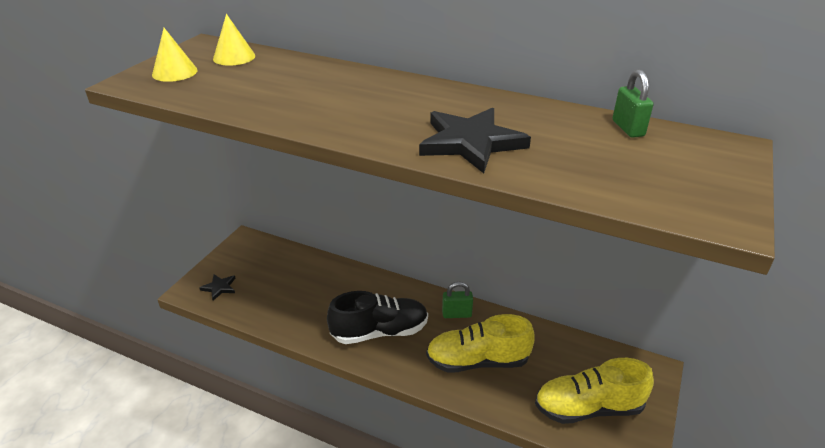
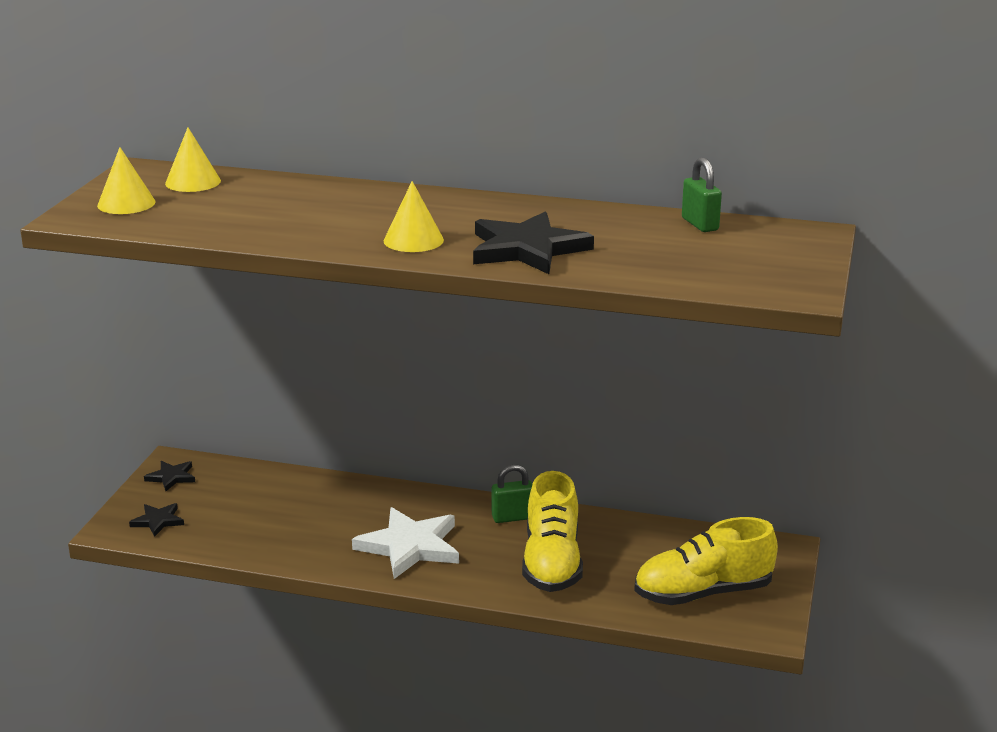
camera: 10 degrees left, 10 degrees down
(240, 252) = (171, 477): none -> black star
(377, 125) = (413, 240): none -> yellow cone
(379, 332) = (410, 546): black shoe -> white star
(477, 361) = (552, 563): yellow shoe -> yellow shoe turned 75 degrees counterclockwise

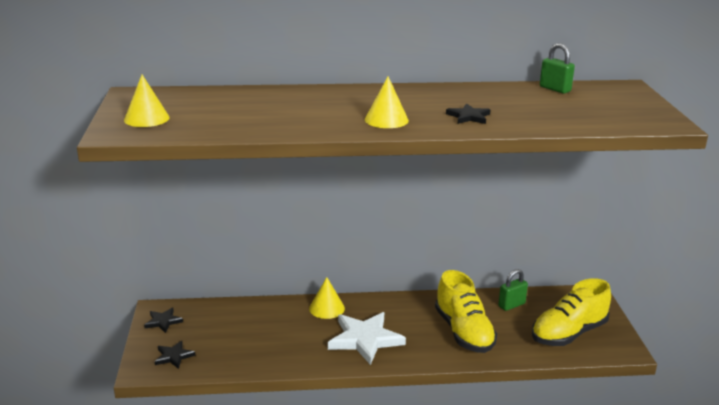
camera: 20 degrees left, 0 degrees up
(193, 182) = (183, 98): yellow cone -> yellow cone (326, 308)
(512, 517) = (417, 306): green padlock -> green padlock (511, 305)
(527, 249) = (469, 116): black star -> black star, size x0.50

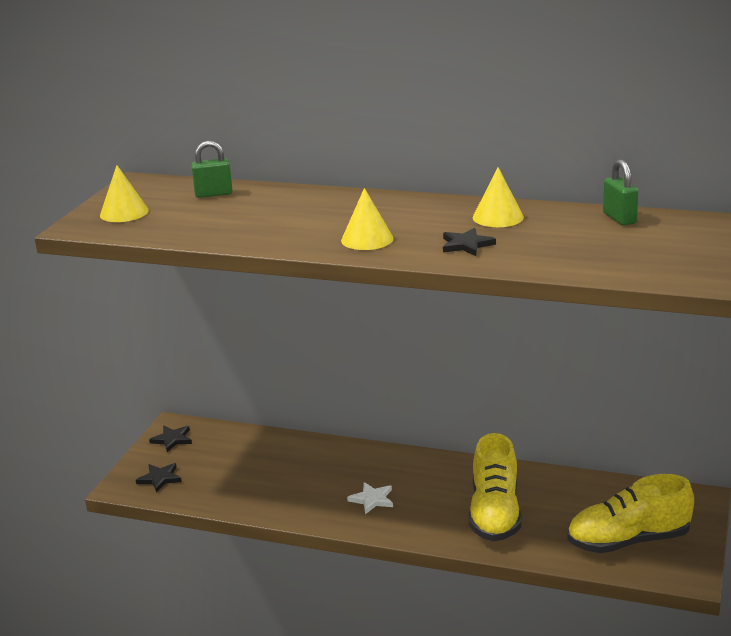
camera: 25 degrees right, 0 degrees up
(326, 308) = (353, 456): yellow cone -> yellow cone (498, 217)
(365, 339) = (372, 499): white star -> white star, size x0.50
(511, 305) = (580, 492): green padlock -> green padlock (213, 194)

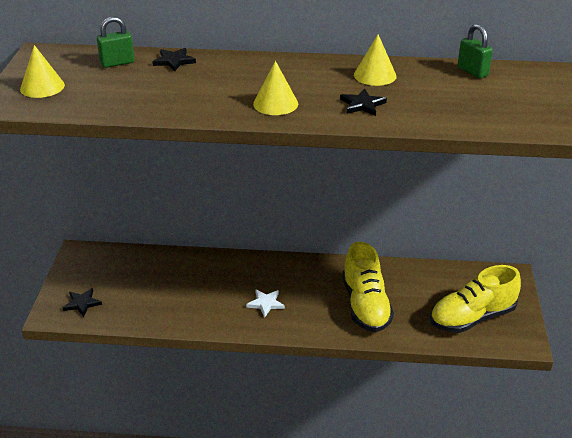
camera: 15 degrees left, 10 degrees up
(172, 439) = (81, 265): black star -> black star (174, 61)

